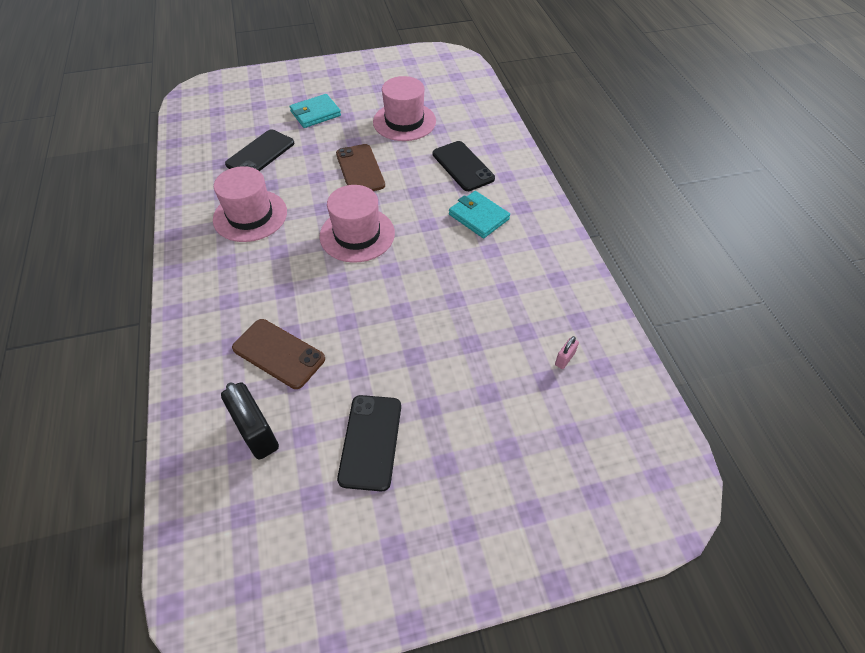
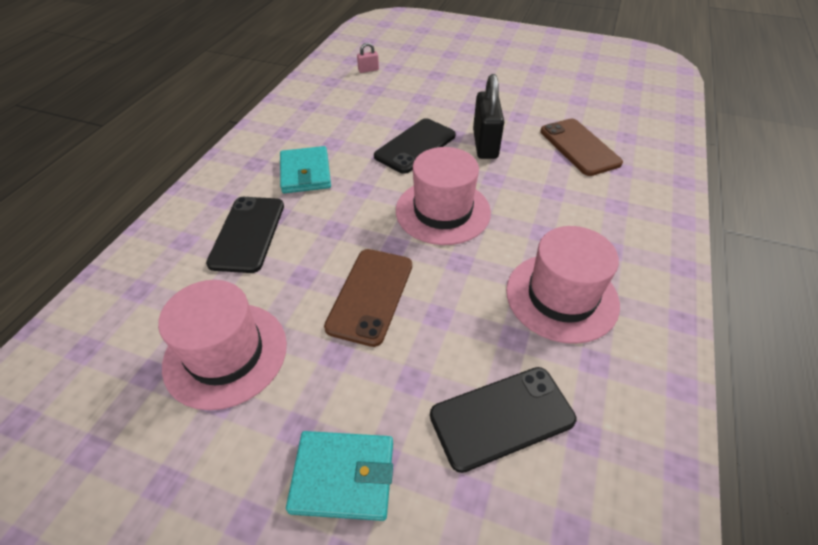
camera: 145 degrees left, 5 degrees down
(257, 432) = (613, 112): black padlock -> black padlock (485, 144)
(370, 441) = (533, 83): black phone -> black phone (415, 146)

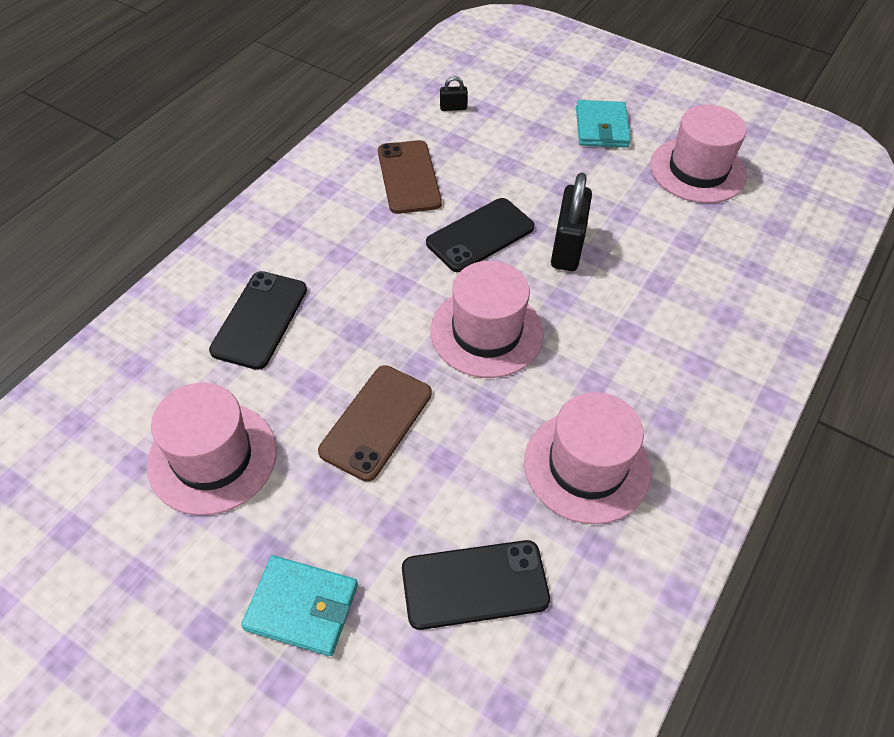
camera: 10 degrees right, 5 degrees up
(305, 173) = (340, 250): turquoise wallet -> turquoise wallet (601, 127)
(368, 70) = (453, 108): pink padlock -> black padlock
(560, 83) = (697, 170): none -> pink hat
(579, 147) = (684, 273): brown phone -> brown phone (408, 177)

